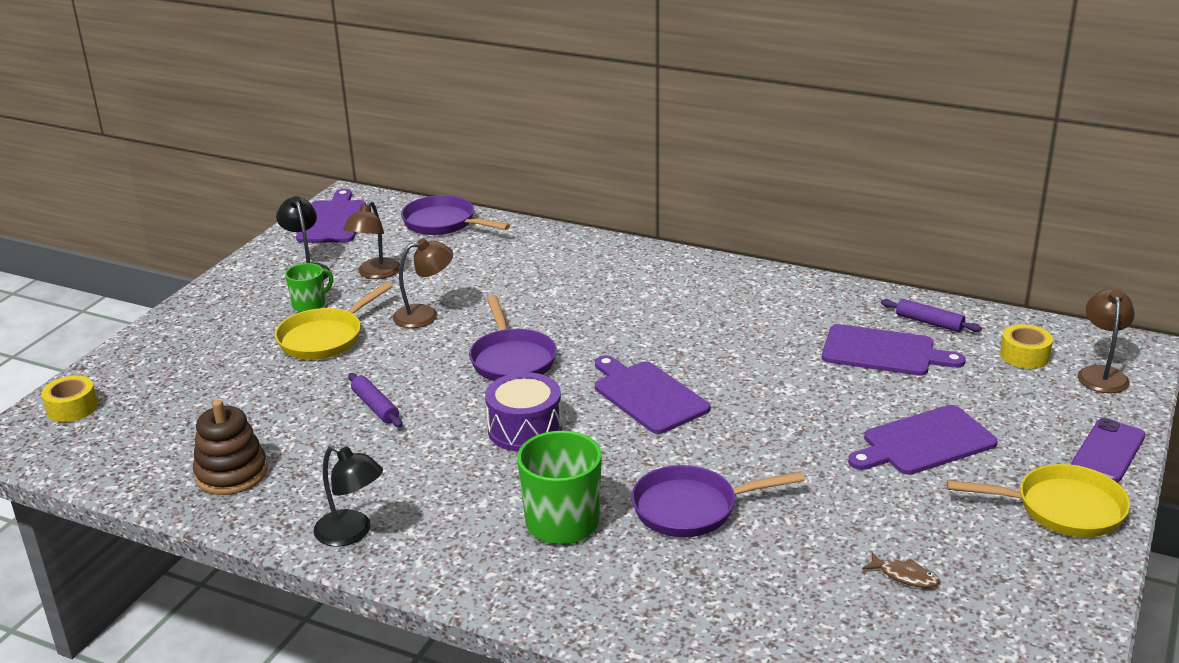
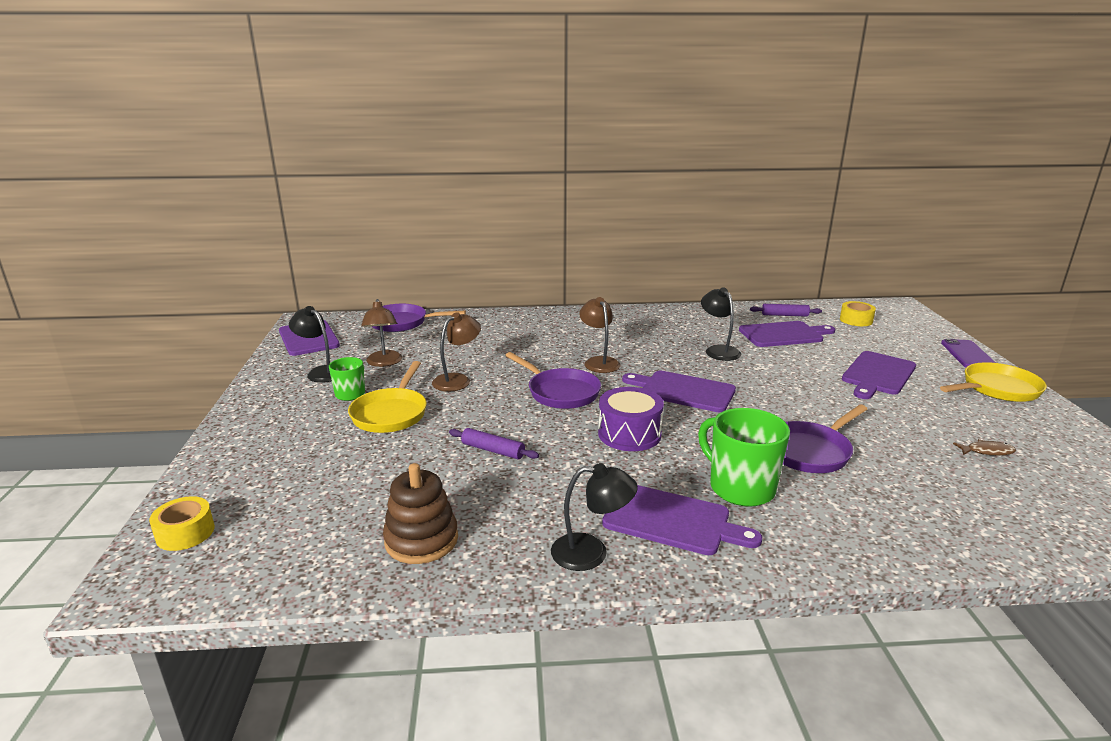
camera: 30 degrees left, 5 degrees down
(455, 530) = (672, 521): none -> purple cutting board
(763, 353) = (718, 350): none -> black lamp
(1101, 374) = (904, 320): brown lamp -> brown lamp (599, 362)

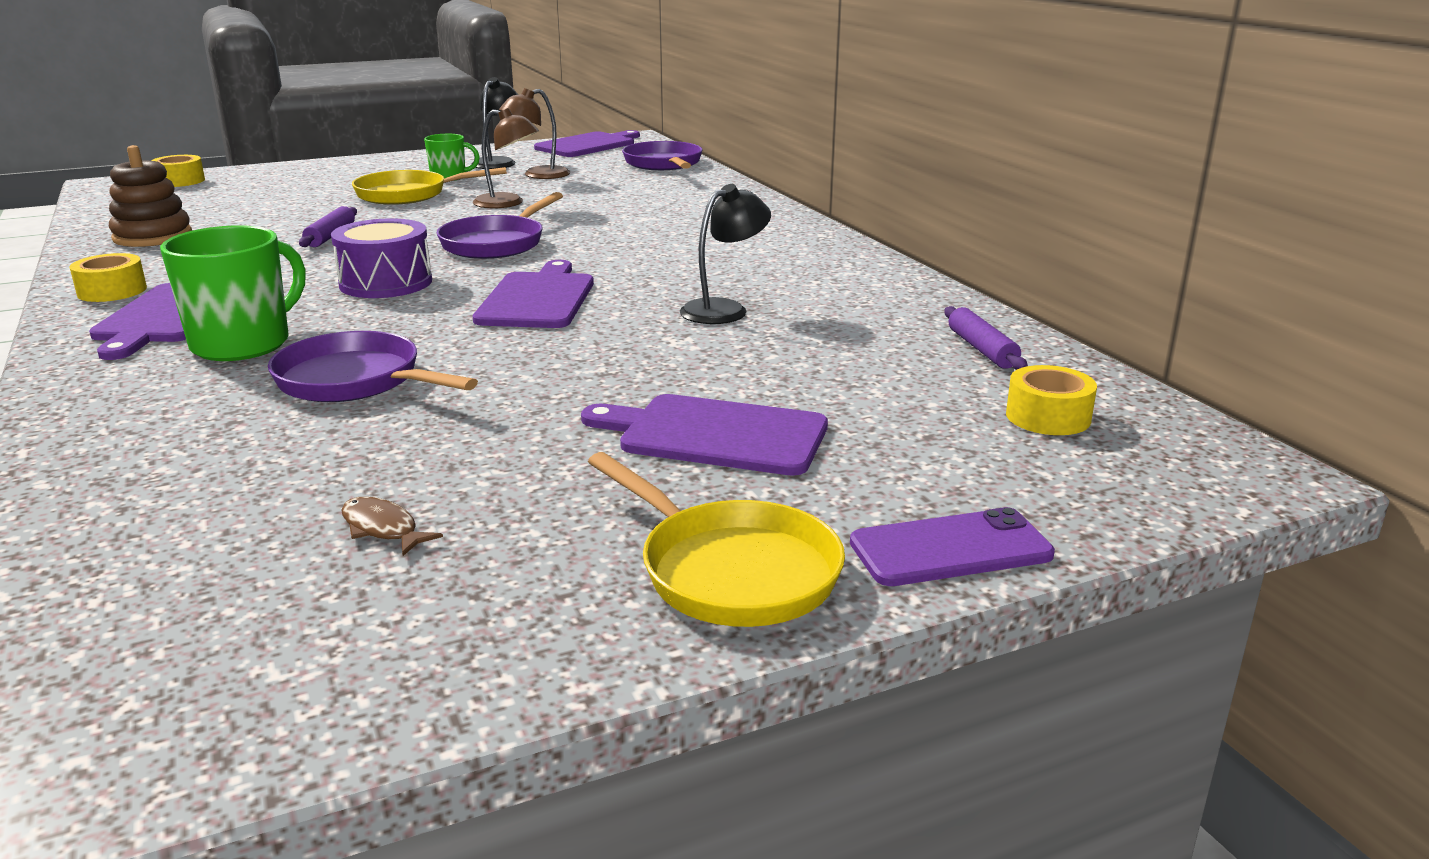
camera: 70 degrees right, 0 degrees up
(591, 553) = (112, 291): black lamp -> yellow tape
(599, 362) = (612, 250): brown lamp -> none
(784, 334) = (861, 352): purple cutting board -> none
(987, 451) = (383, 529): brown fish -> brown fish turned 150 degrees clockwise

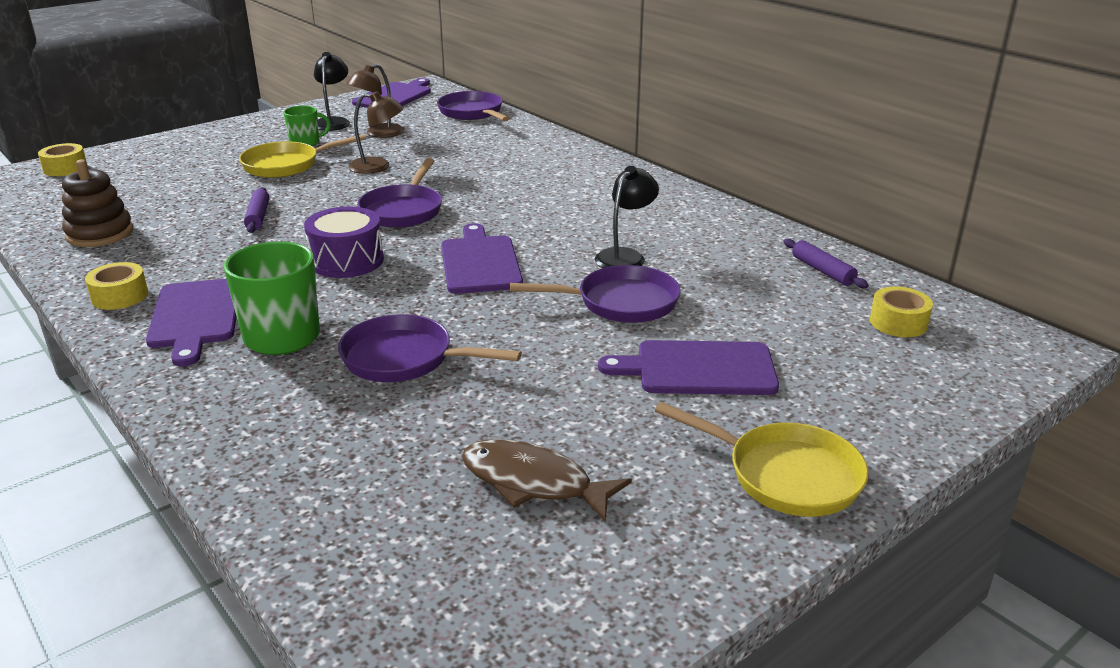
camera: 15 degrees left, 5 degrees up
(383, 529) = (534, 482): brown fish -> brown fish, size x1.92
(675, 355) = (620, 303): none -> purple pan
(950, 549) = (904, 436): purple phone -> none

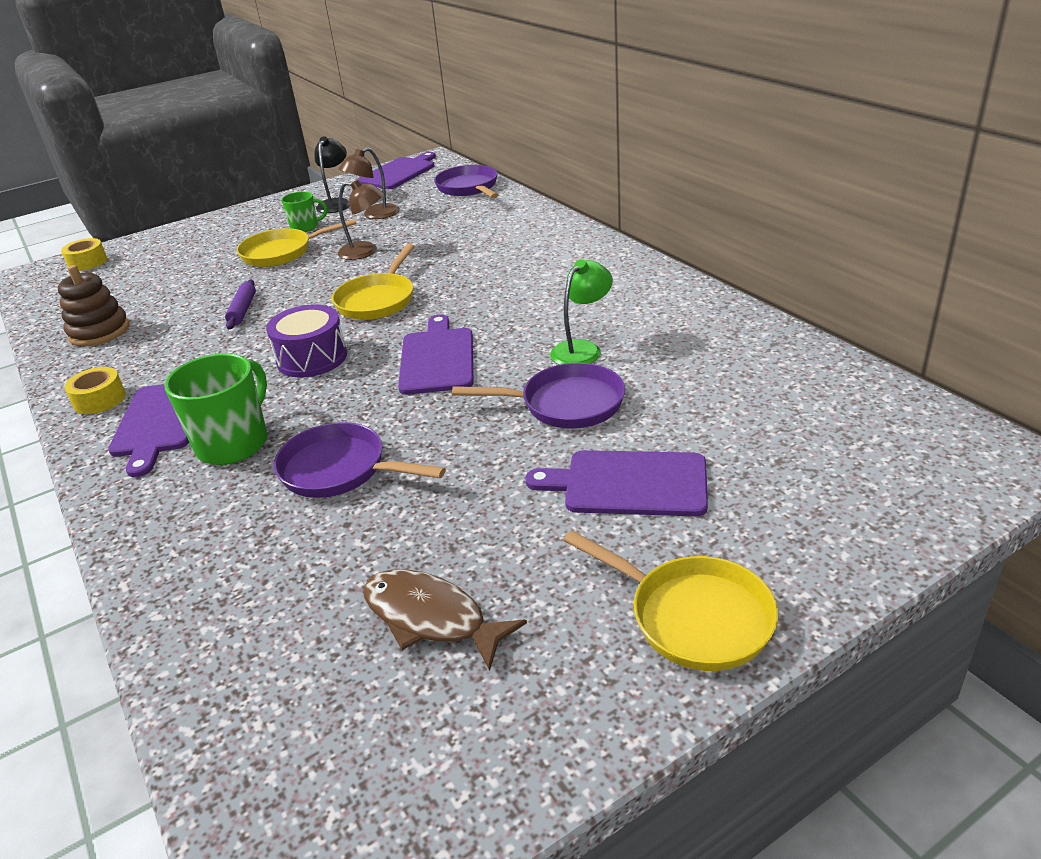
camera: 10 degrees right, 5 degrees up
(403, 210) = (378, 300): purple pan -> yellow pan
(625, 256) = (582, 349): black lamp -> green lamp
(822, 271) = (785, 364): purple rolling pin -> none
(898, 323) = (855, 427): yellow tape -> none

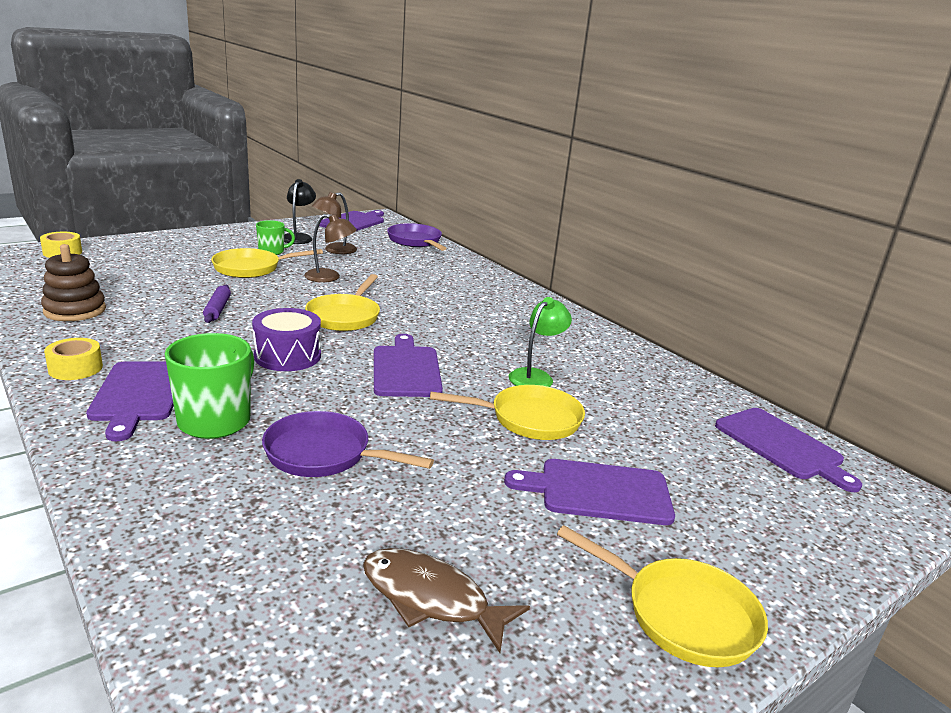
camera: 10 degrees left, 10 degrees down
(565, 404) = (529, 419): purple pan -> yellow pan
(859, 405) = (782, 446): none -> purple cutting board

